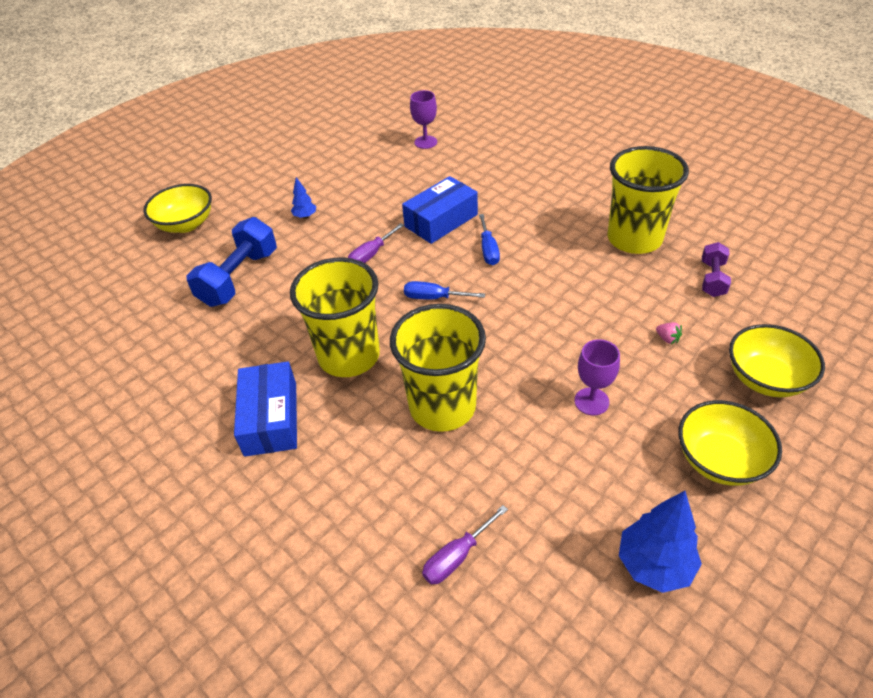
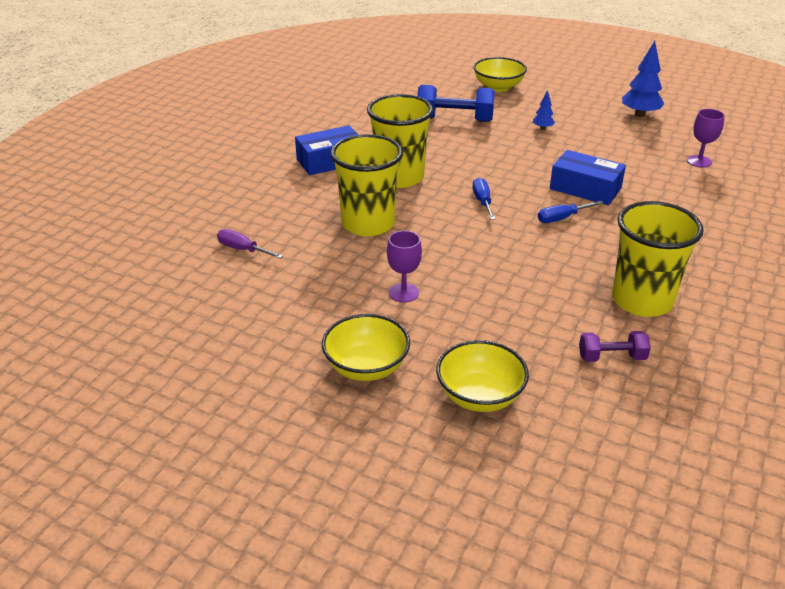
camera: 70 degrees right, 10 degrees down
(371, 254) = (516, 165): purple screwdriver -> none
(654, 565) = (255, 336): blue tree -> blue tree (639, 115)
(667, 339) = (502, 330): pink strawberry -> none

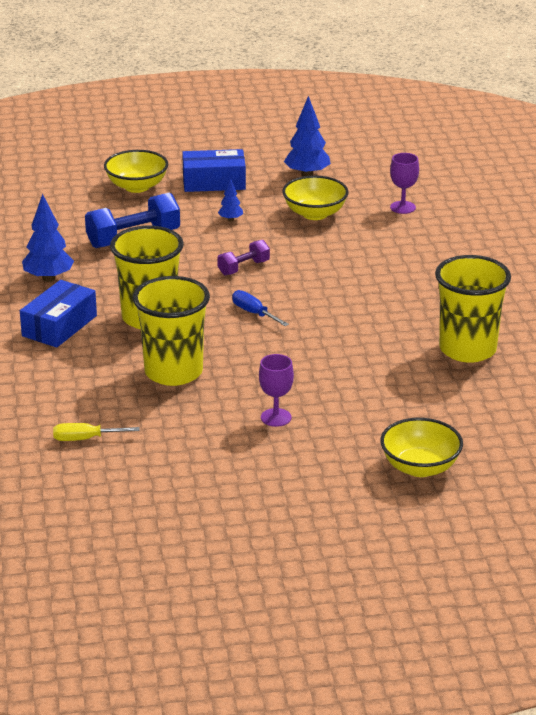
camera: 35 degrees left, 5 degrees down
(243, 249) = (85, 439): purple screwdriver -> yellow screwdriver
(363, 127) = (48, 278): none -> blue tree
(366, 367) = (313, 484): yellow bowl -> yellow bowl (315, 213)
(562, 218) = (338, 303): blue screwdriver -> none
(585, 188) = (331, 268): blue box -> blue box (214, 182)
(611, 357) = (485, 401): purple dumbbell -> purple dumbbell (243, 268)

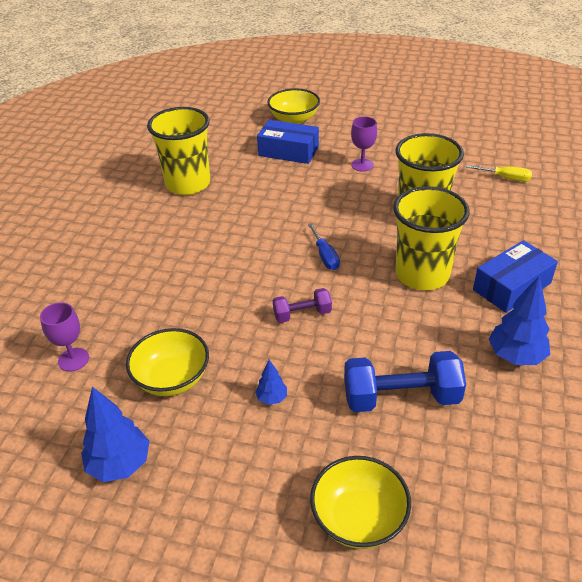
camera: 155 degrees left, 10 degrees up
(214, 182) = (248, 491): blue box -> blue box (288, 151)

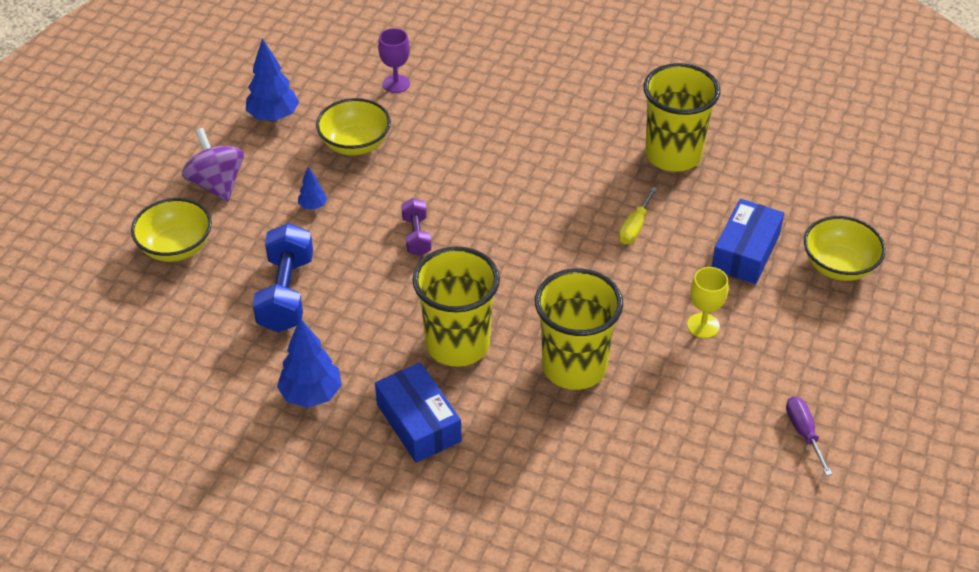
camera: 95 degrees right, 5 degrees up
(244, 499) = (217, 184): none -> purple spinning top
(325, 256) = (508, 264): blue screwdriver -> none
(362, 165) = (703, 325): purple goblet -> yellow goblet
(437, 129) = (803, 433): none -> purple screwdriver
(505, 178) = (653, 484): yellow screwdriver -> yellow screwdriver (635, 227)

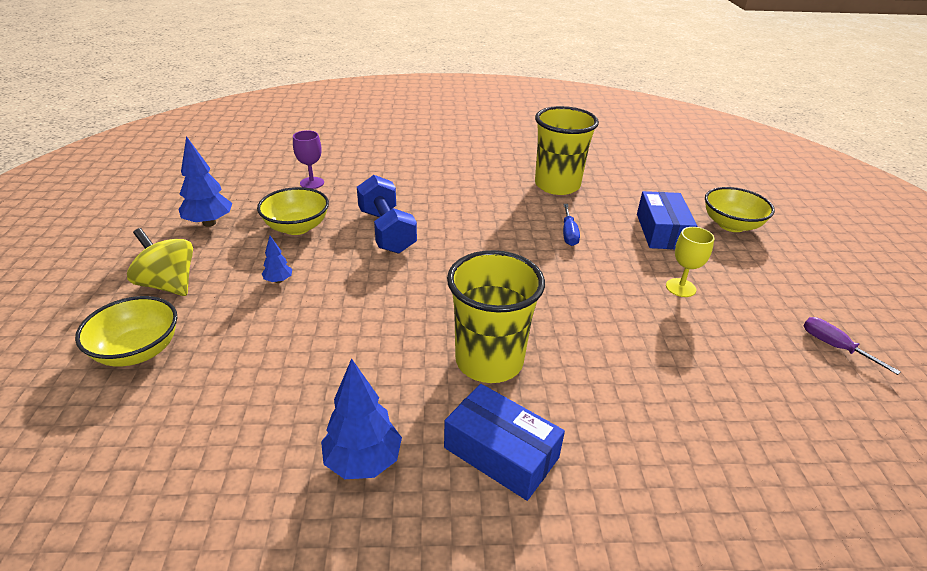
camera: 25 degrees left, 10 degrees down
(217, 184) = (169, 284): purple spinning top -> yellow spinning top
(286, 294) = (285, 363): blue dumbbell -> blue dumbbell (386, 231)
(416, 236) = (392, 281): purple dumbbell -> none
(574, 367) = (608, 349): yellow cup -> none
(635, 227) = (569, 234): yellow screwdriver -> blue screwdriver

